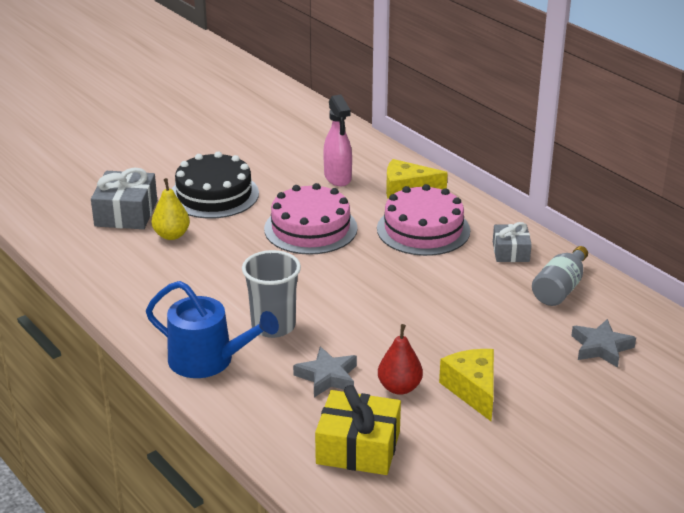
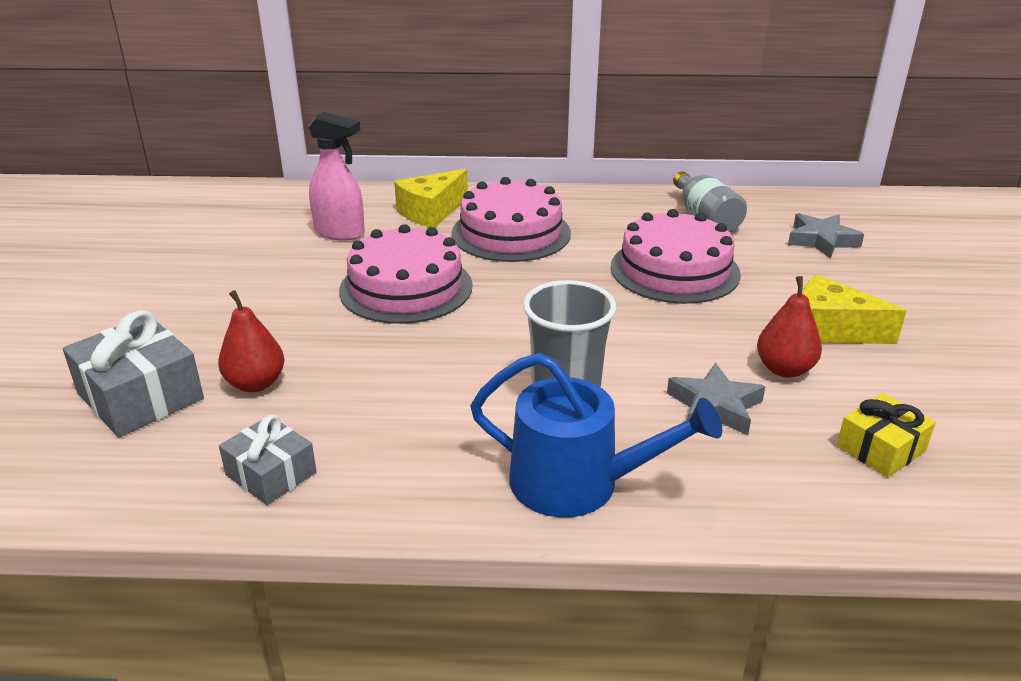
camera: 50 degrees left, 0 degrees up
(171, 235) = (256, 383): yellow pear -> red pear
(208, 360) = (577, 483): blue watering can -> blue watering can turned 45 degrees clockwise
(214, 194) = (227, 315): black cake -> none
(358, 447) = (880, 448): yellow gift -> yellow gift, size x0.62
(465, 305) = (674, 270): none -> pink cake
(511, 252) = (614, 212): grey gift -> grey gift (271, 474)

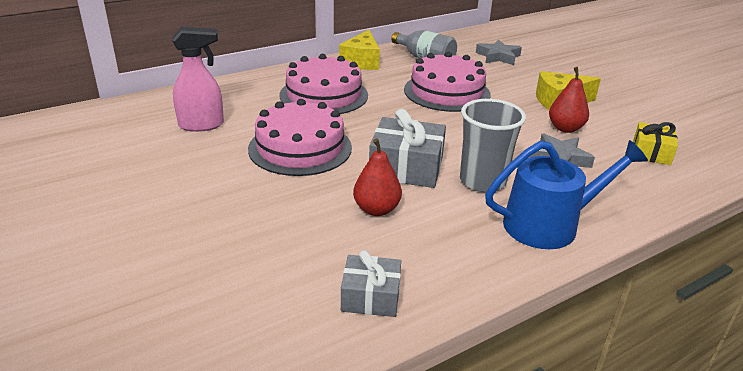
camera: 35 degrees left, 0 degrees up
(140, 396) = (198, 287): grey gift -> grey gift (406, 167)
(256, 383) = (278, 244): red pear -> red pear (376, 209)
(431, 212) = (251, 95): yellow cheese -> yellow cheese (361, 61)

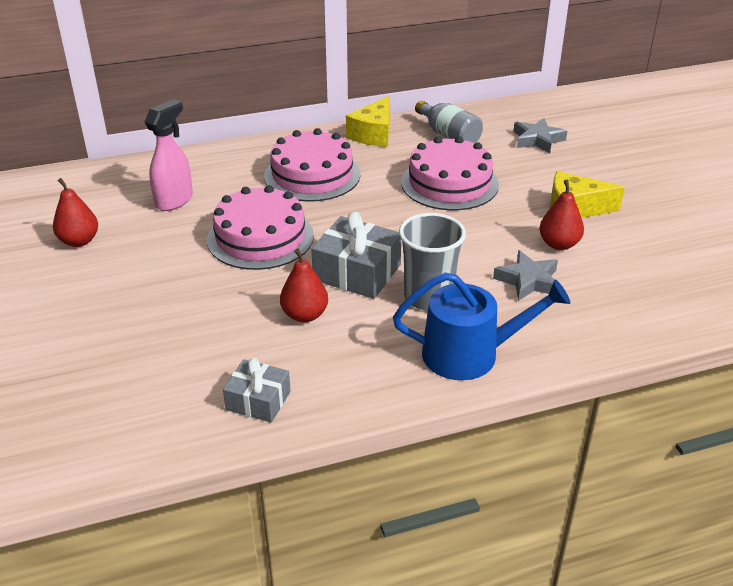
camera: 15 degrees right, 5 degrees up
(115, 168) = (79, 241): none -> red pear
(202, 125) = (174, 200): pink spray bottle -> pink spray bottle turned 60 degrees counterclockwise
(651, 153) = (640, 285): yellow gift -> none

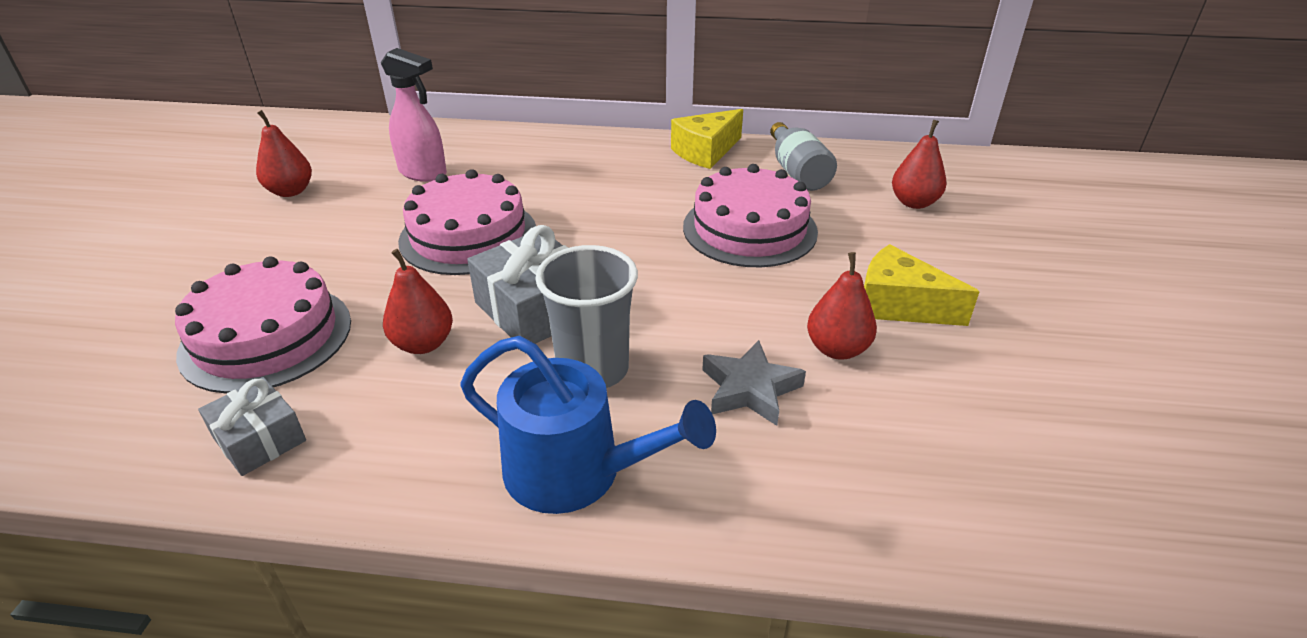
camera: 25 degrees right, 0 degrees up
(174, 200) = (423, 173): pink spray bottle -> pink spray bottle turned 60 degrees clockwise
(312, 175) = (593, 181): pink cake -> pink cake (266, 337)
(537, 140) = (914, 203): grey star -> red pear

